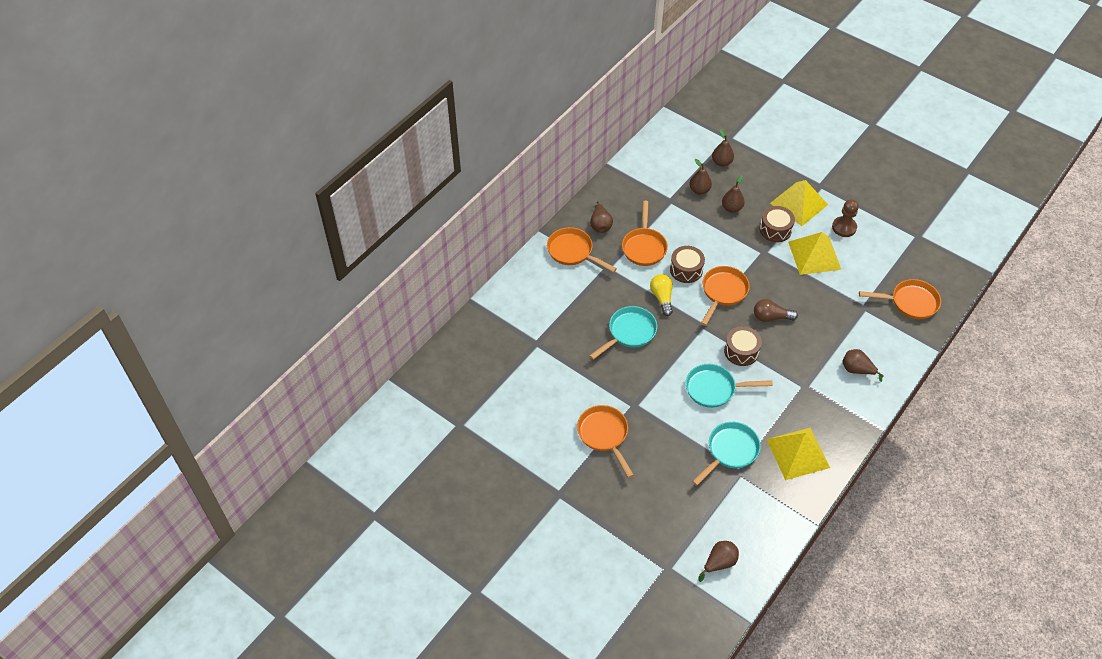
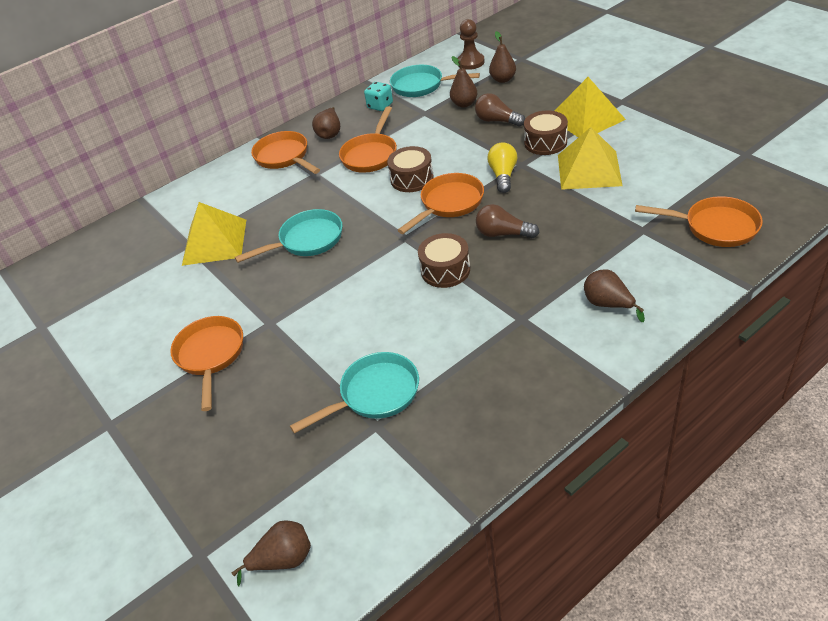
camera: 20 degrees right, 10 degrees down
(630, 193) = (380, 106): none -> turquoise dice
(662, 298) = (367, 206): yellow light bulb -> yellow light bulb (503, 175)
(714, 389) = (388, 312): turquoise pan -> turquoise pan (421, 86)
(731, 208) = (497, 121): brown pear -> brown light bulb
(798, 453) = (477, 408): yellow pyramid -> yellow pyramid (214, 242)
(844, 227) = (640, 142): brown pawn -> brown pawn (470, 62)

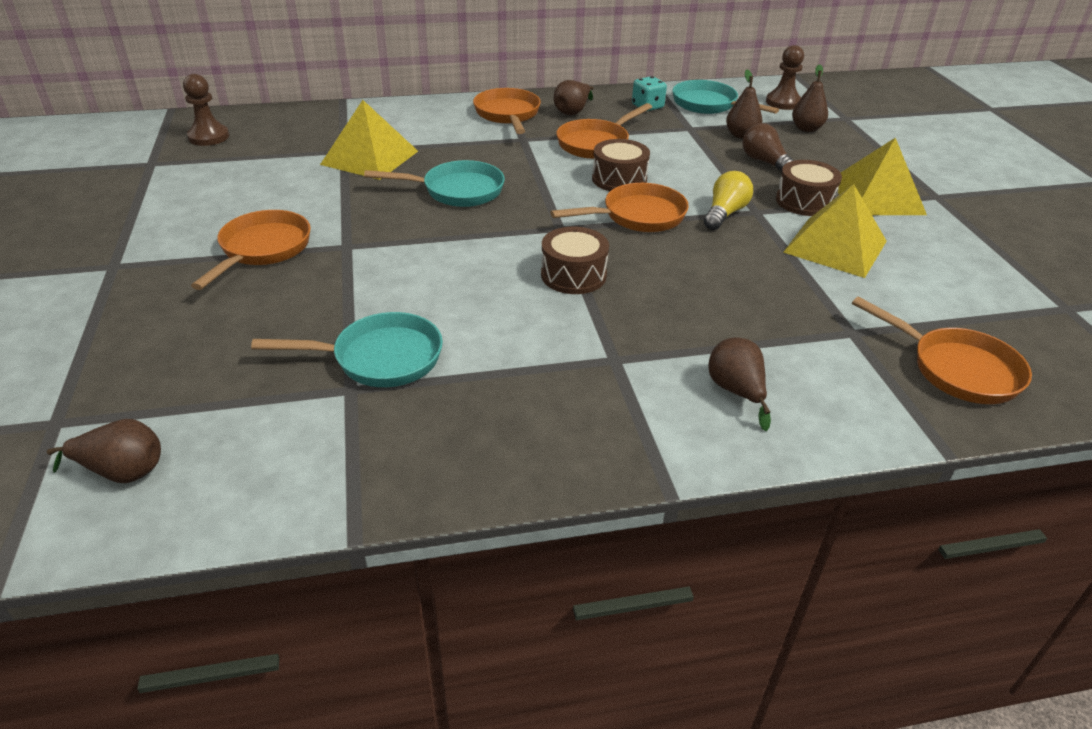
camera: 20 degrees right, 5 degrees down
(64, 282) = (208, 137): none -> brown pawn
(503, 234) = (672, 267): brown light bulb -> none

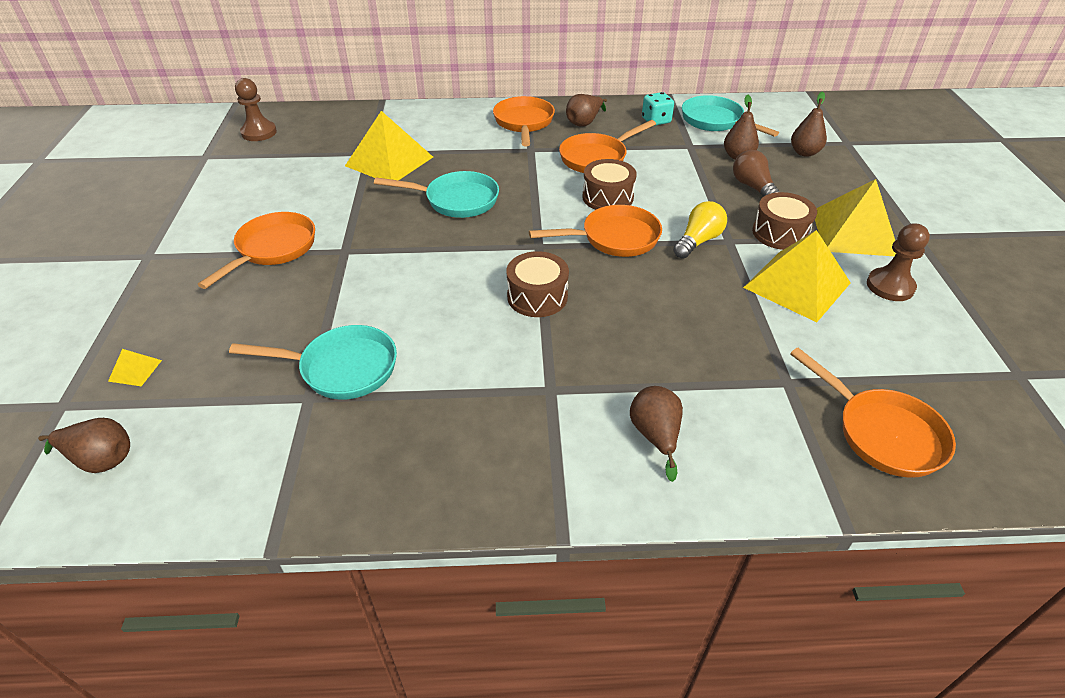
camera: 10 degrees right, 5 degrees up
(135, 380) = (135, 370): none -> yellow pyramid
(783, 102) = (789, 122): brown pawn -> brown pawn (890, 286)

